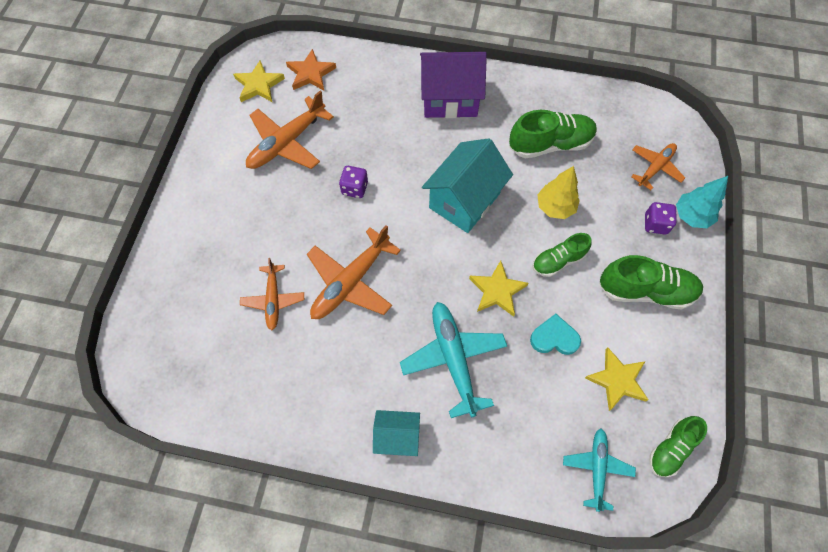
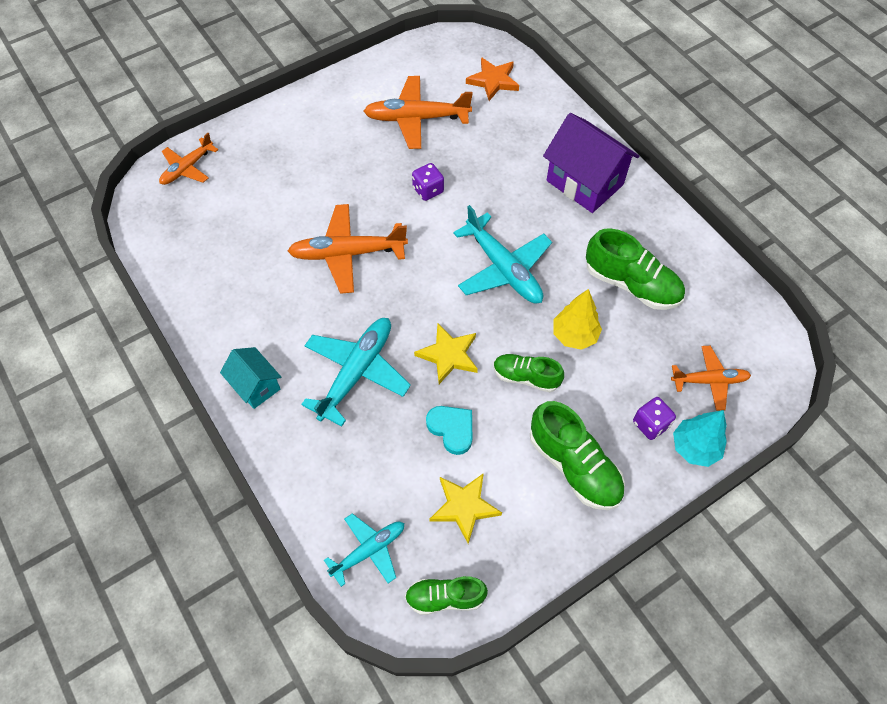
camera: 45 degrees right, 5 degrees down
(259, 85) = (444, 61): yellow star -> none
(273, 299) = (282, 219): orange plane -> orange plane (188, 168)
(464, 201) = (503, 268): turquoise house -> turquoise plane

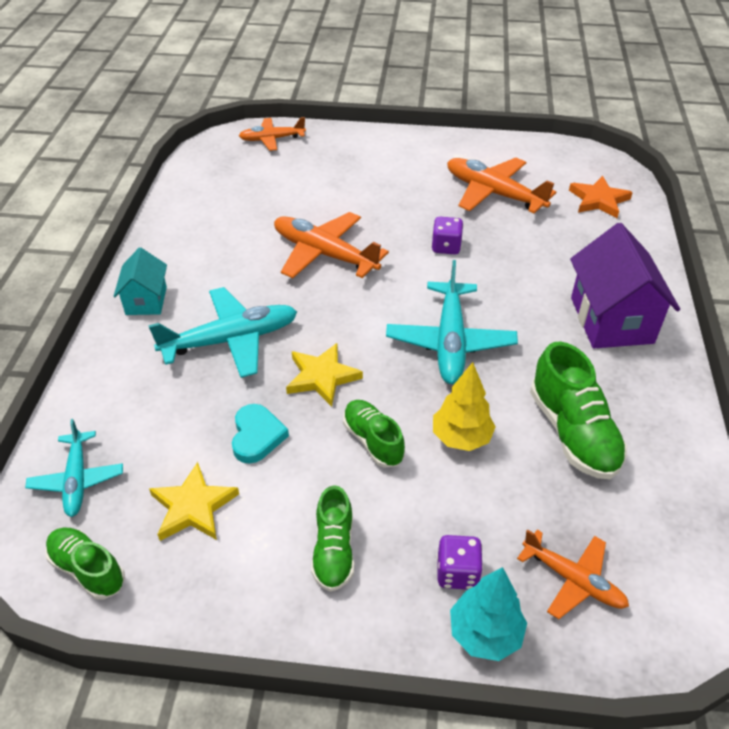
camera: 40 degrees right, 15 degrees down
(368, 551) = (77, 479): turquoise plane -> turquoise plane turned 75 degrees clockwise
(574, 466) = (334, 551): green shoe -> green shoe, size x0.63

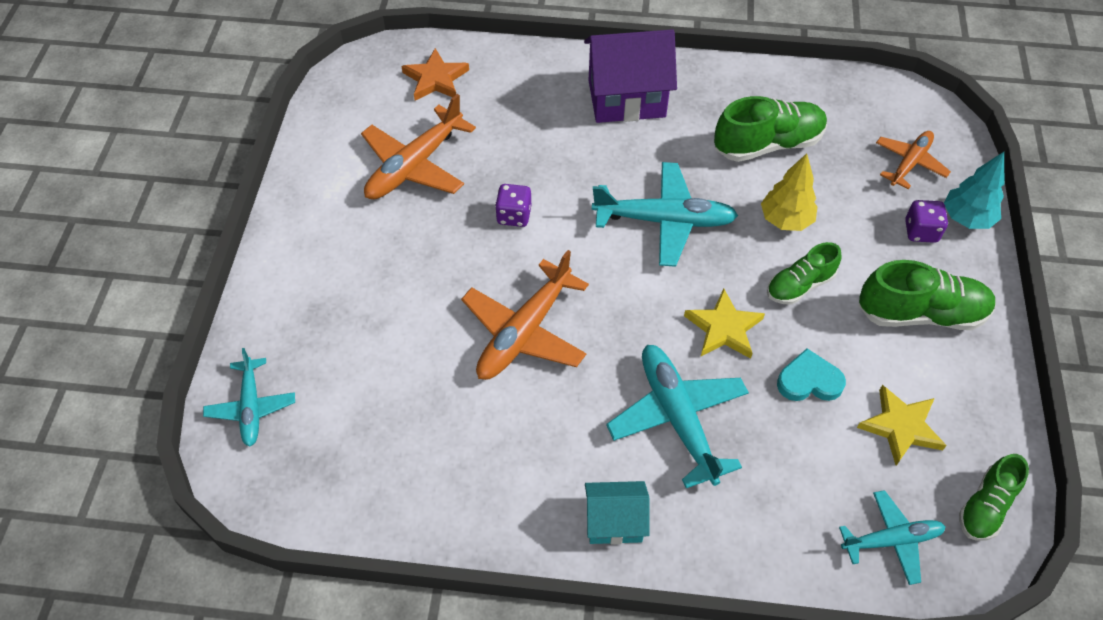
camera: 90 degrees left, 10 degrees up
(272, 139) = (251, 407): orange plane -> turquoise plane
(334, 551) = (921, 313): green shoe -> green shoe, size x1.59

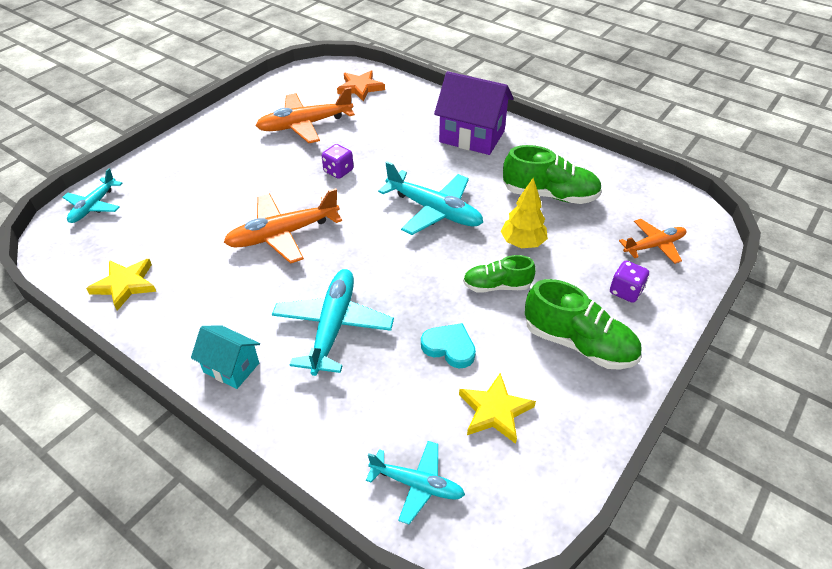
camera: 30 degrees right, 10 degrees down
(724, 328) = (416, 288): yellow star -> yellow star (125, 285)
(966, 218) = (673, 298): turquoise tree -> none
(986, 506) = (518, 502): green shoe -> none

